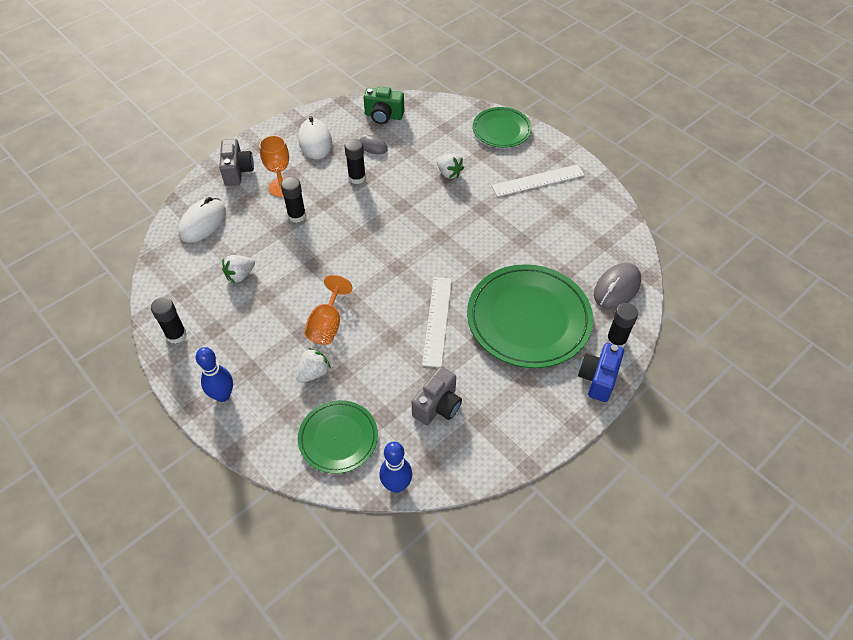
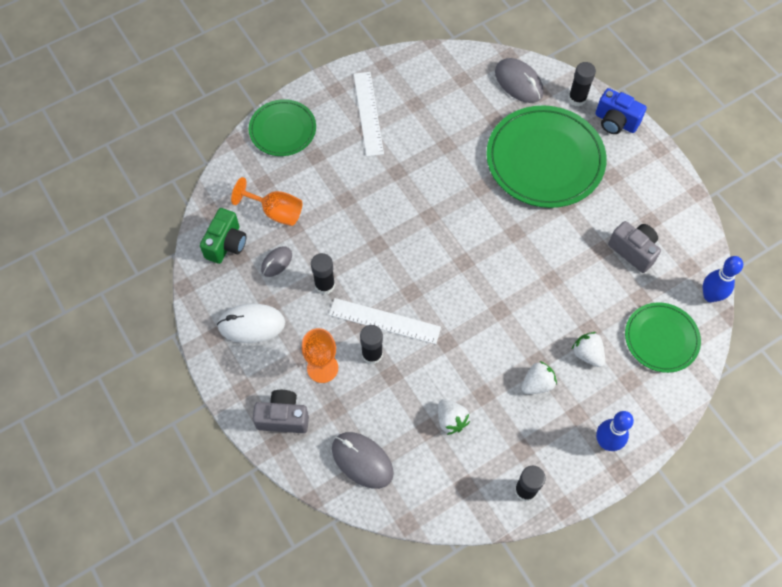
camera: 80 degrees left, 10 degrees up
(203, 222) = (362, 460): white mouse -> grey mouse
(327, 325) = (530, 336): orange goblet -> orange goblet (276, 212)
(437, 320) = (537, 236): white ruler -> white ruler (384, 321)
(449, 173) = (339, 192): white strawberry -> white strawberry (537, 384)

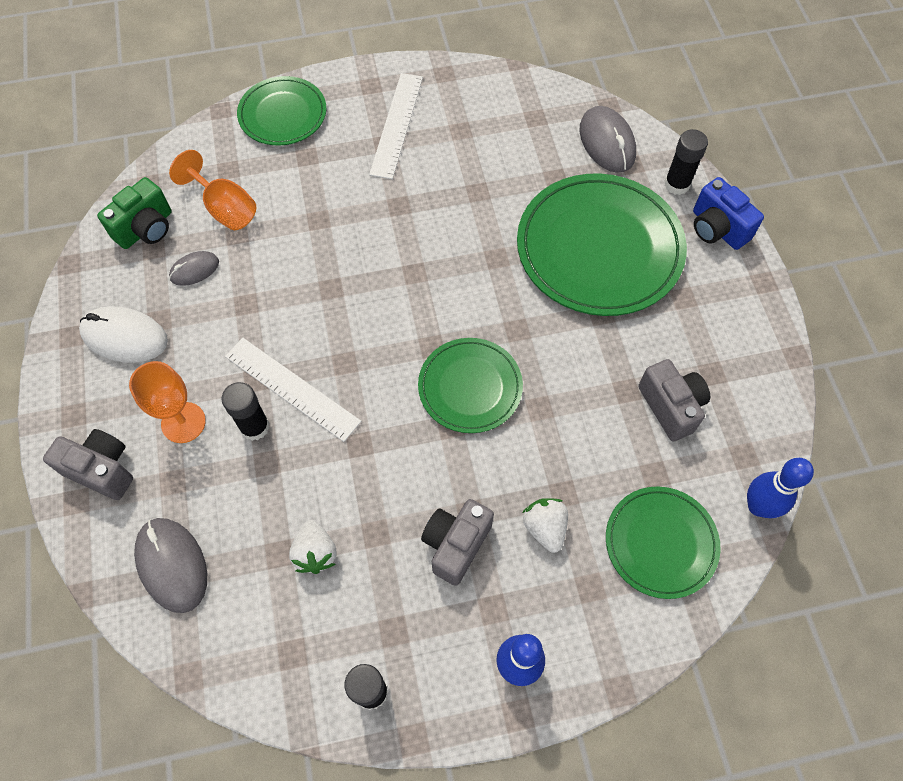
camera: 20 degrees right, 0 degrees up
(325, 285) = (239, 317): black glue stick -> none
(501, 281) = (470, 387): none -> green plate
(537, 384) = (456, 544): white strawberry -> grey camera

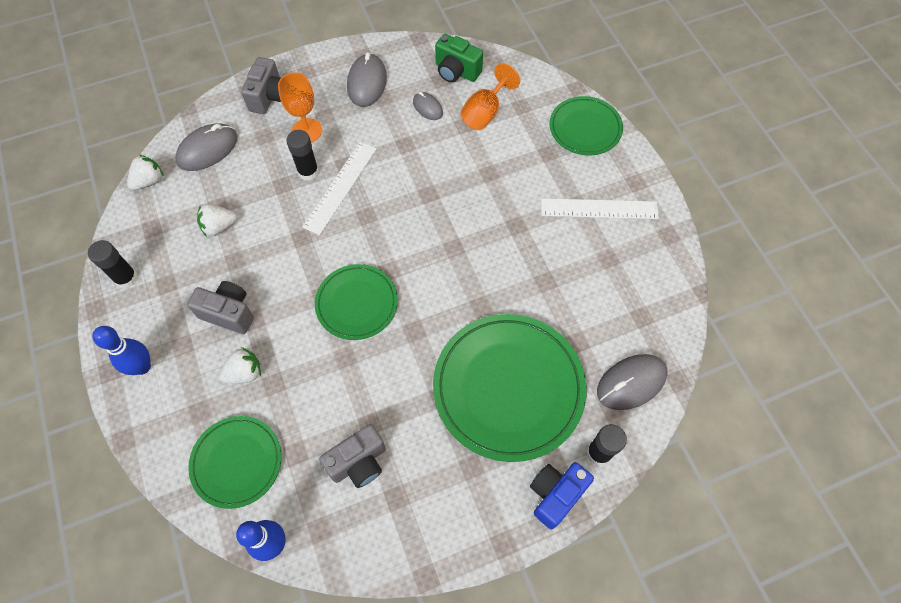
camera: 80 degrees right, 0 degrees up
(124, 337) = (367, 83): white mouse -> grey mouse
(205, 657) = (149, 181): none -> white strawberry

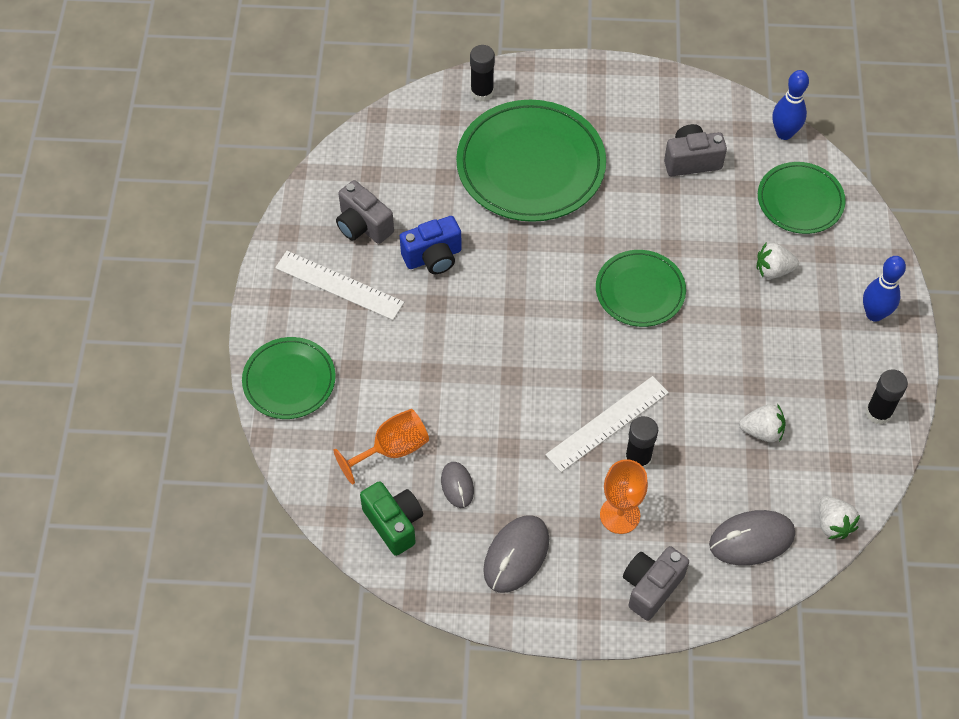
camera: 155 degrees left, 5 degrees down
(149, 181) = (833, 524): white strawberry -> white strawberry turned 90 degrees counterclockwise
(229, 313) = (775, 332): grey camera -> grey camera (363, 226)
(555, 494) = (536, 80): blue camera -> blue camera (433, 257)
(631, 383) = (419, 128): grey mouse -> none

